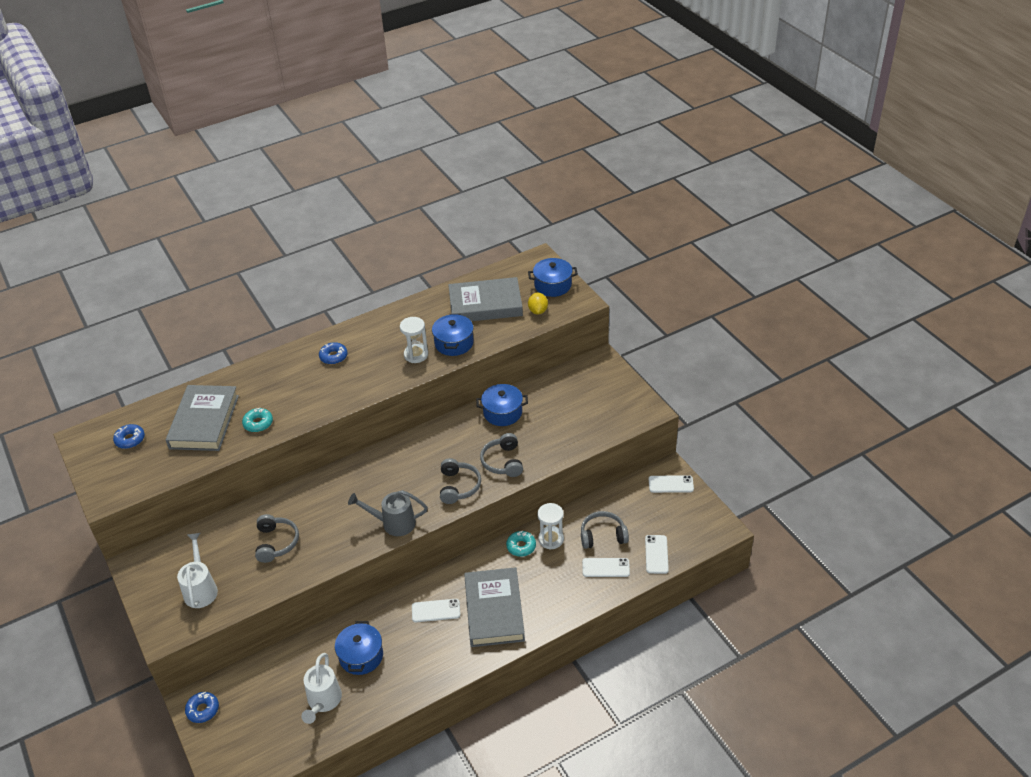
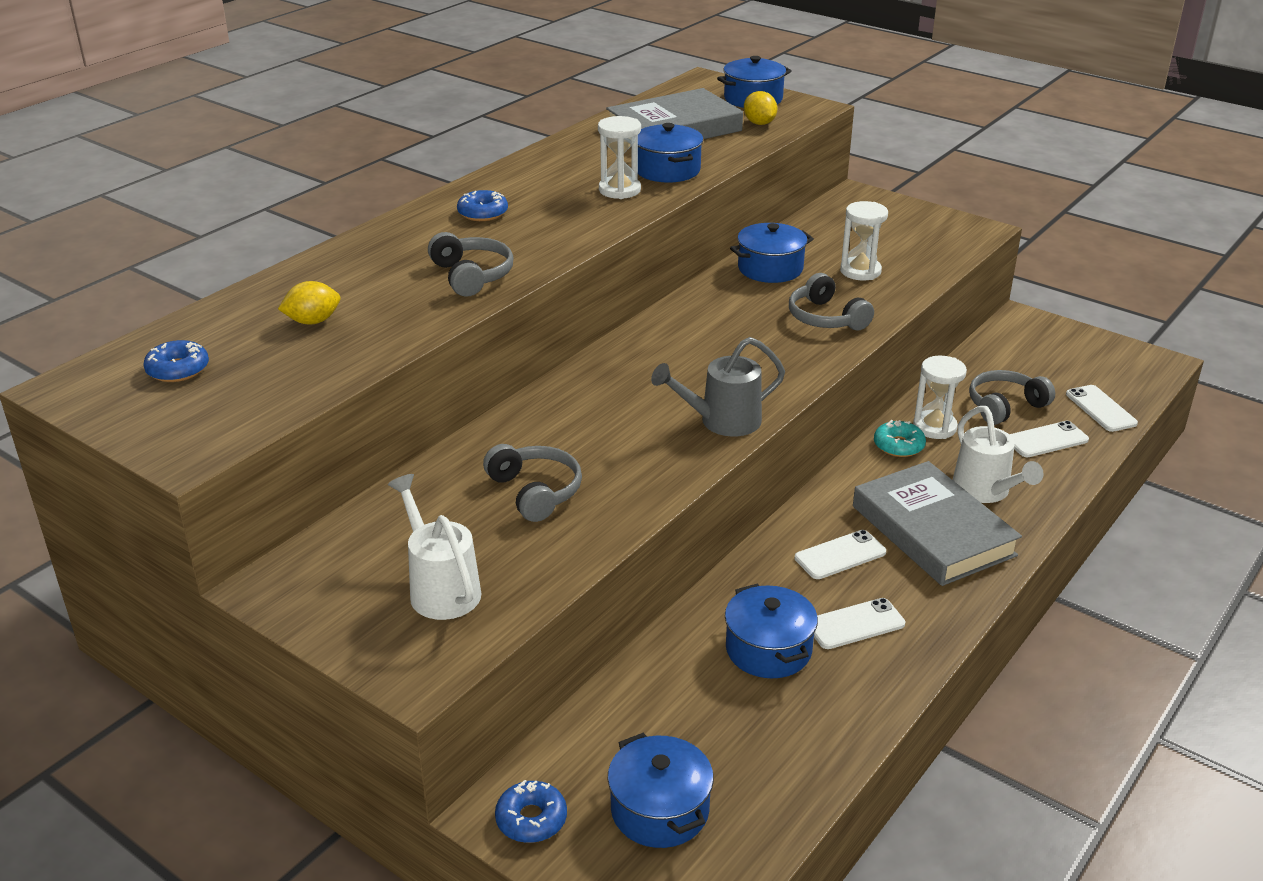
camera: 25 degrees left, 10 degrees down
(204, 422) = (313, 321): grey book -> yellow lemon
(256, 725) = (660, 810): none -> blue pot
(258, 423) = (419, 305): turquoise donut -> none
(323, 702) = (757, 735): white watering can -> white watering can (985, 492)
(458, 486) = (785, 358): grey headphones -> grey headphones (471, 276)
(551, 429) = (860, 271): none -> white hourglass
(671, 484) = (1040, 333): white phone -> white phone (855, 624)

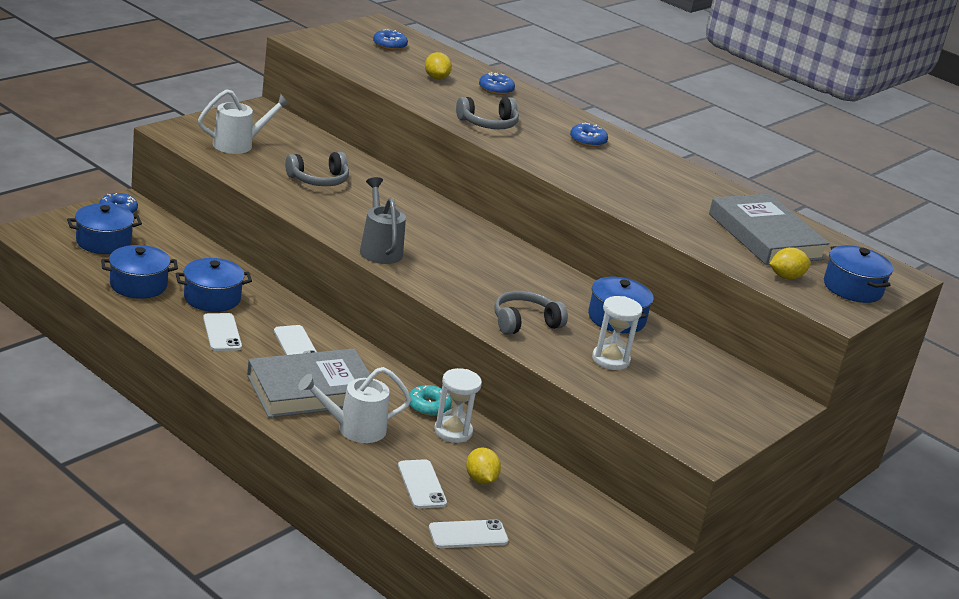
camera: 90 degrees right, 5 degrees down
(334, 275) = (496, 89): none -> blue donut
(619, 190) = (629, 191): white hourglass -> none
(667, 170) = (670, 216): blue pot -> blue pot (138, 285)
(1005, 406) = (480, 479): grey headphones -> yellow lemon

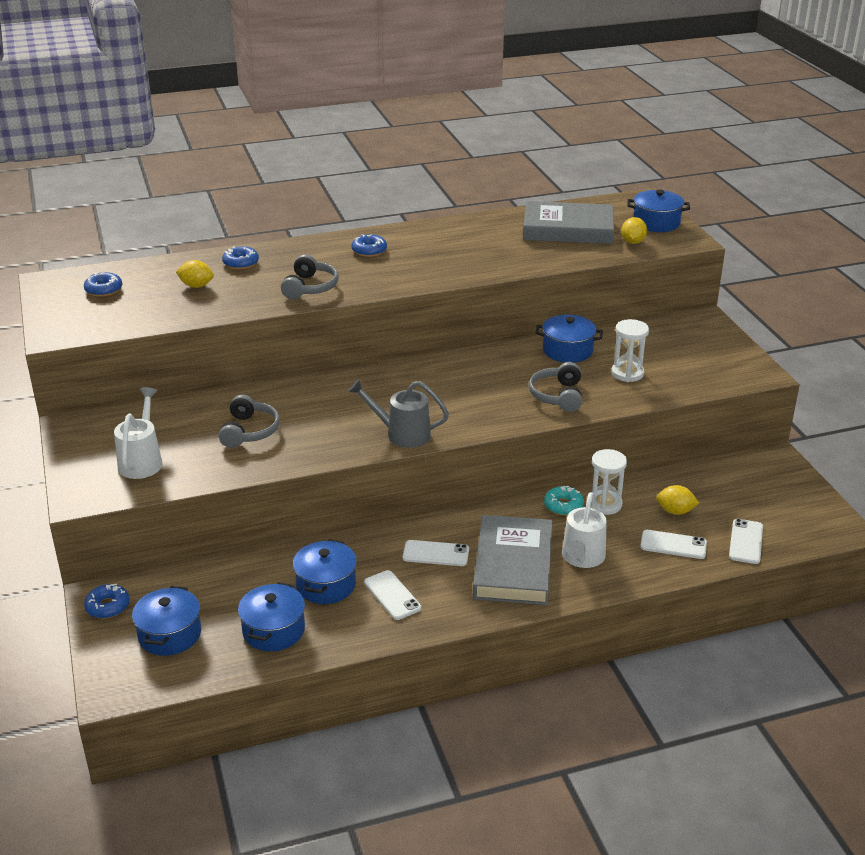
camera: 55 degrees left, 5 degrees up
(222, 332) = (392, 595): white phone -> white phone turned 45 degrees clockwise

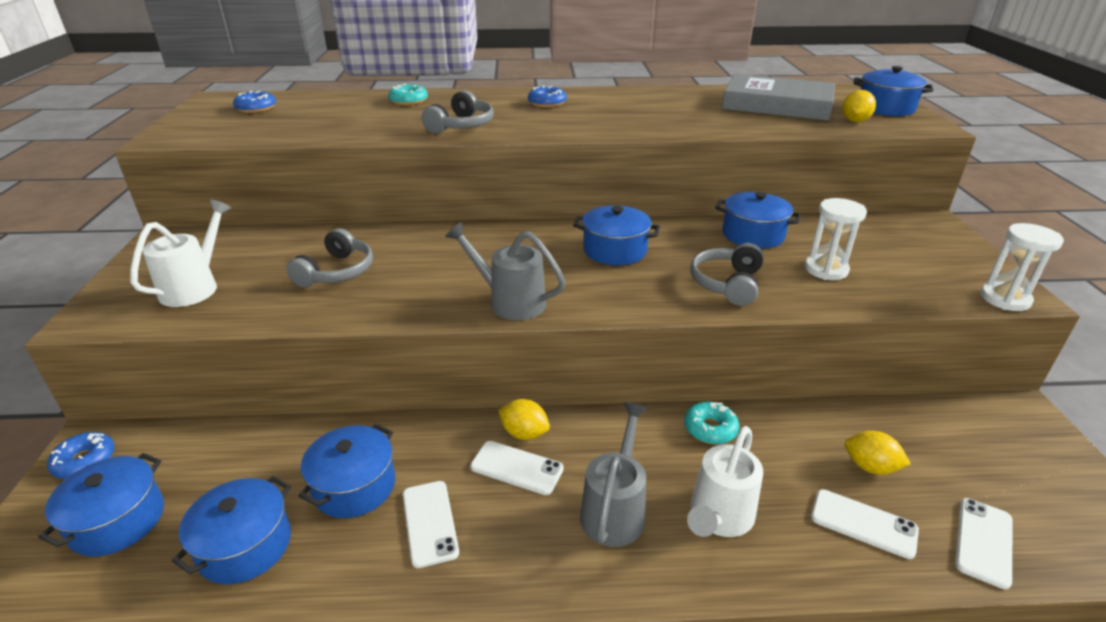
camera: 15 degrees right, 0 degrees up
(196, 286) = (347, 114): yellow lemon -> yellow lemon (524, 433)
(241, 263) = (409, 101): blue donut -> turquoise donut
(463, 380) = (615, 250): none -> blue pot
(513, 566) = (615, 509): grey book -> grey watering can
(604, 504) = (768, 437): white hourglass -> white hourglass (1005, 299)

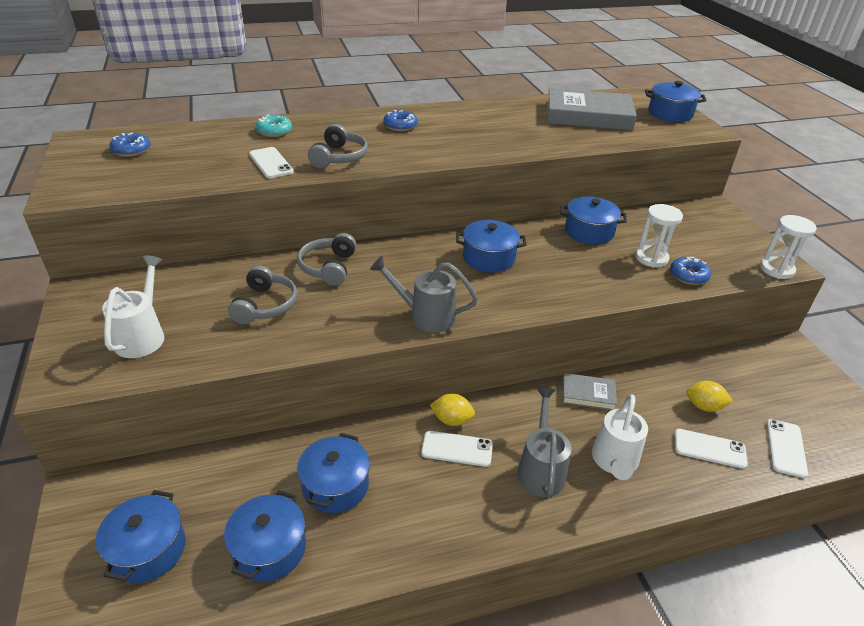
camera: 15 degrees left, 5 degrees up
(85, 461) = (86, 505): blue donut -> blue donut (688, 276)
(429, 523) = (408, 504): white phone -> white phone (270, 163)
(710, 429) = (588, 394): turquoise donut -> grey book
(727, 284) = (585, 279): grey headphones -> grey headphones (329, 267)
(854, 121) = (652, 129): yellow lemon -> none

